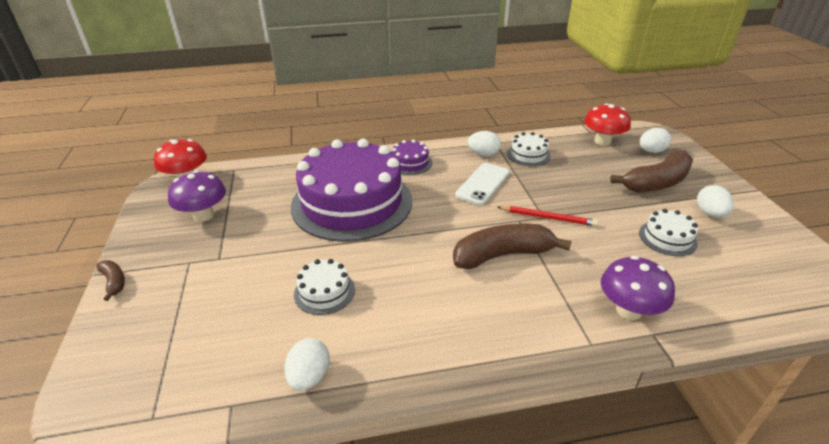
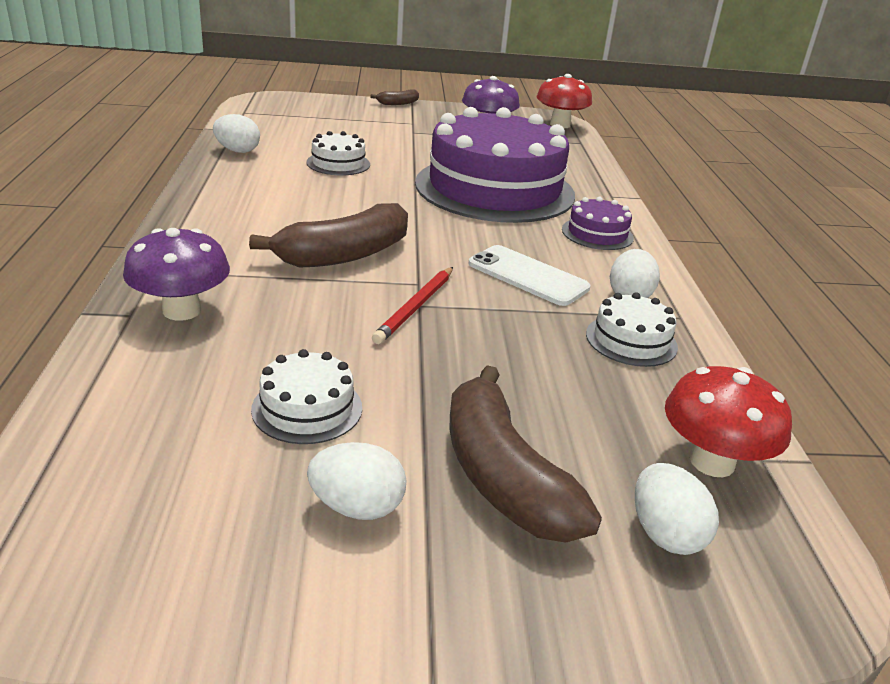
camera: 95 degrees right, 5 degrees down
(503, 255) = (344, 255): brown banana -> brown banana turned 60 degrees clockwise

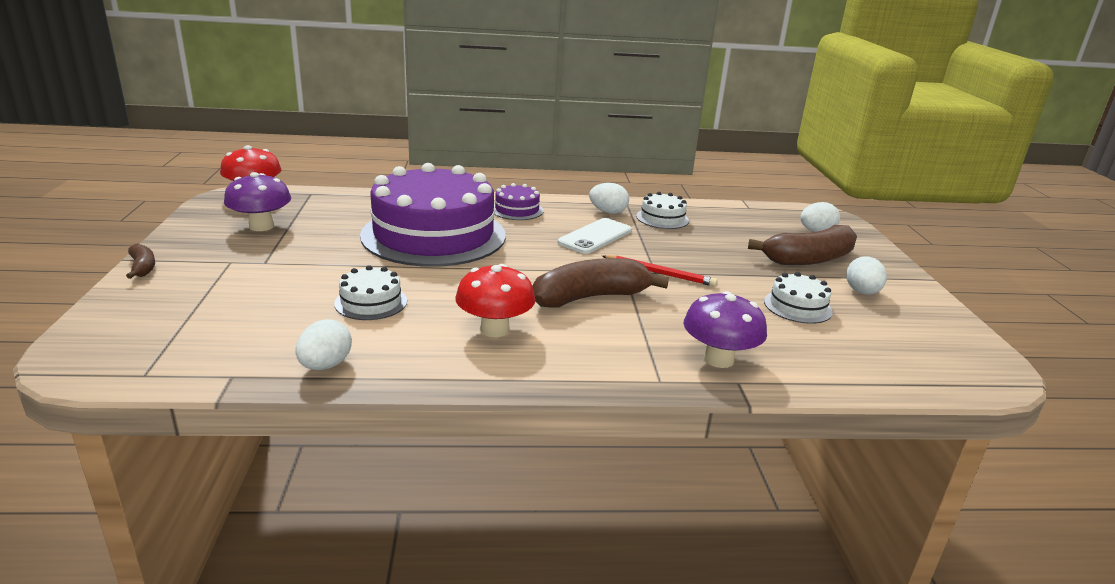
camera: 90 degrees left, 5 degrees down
(344, 255) = (591, 297): brown banana -> brown banana turned 75 degrees counterclockwise
(712, 462) = (760, 217): red mushroom -> red mushroom (494, 329)

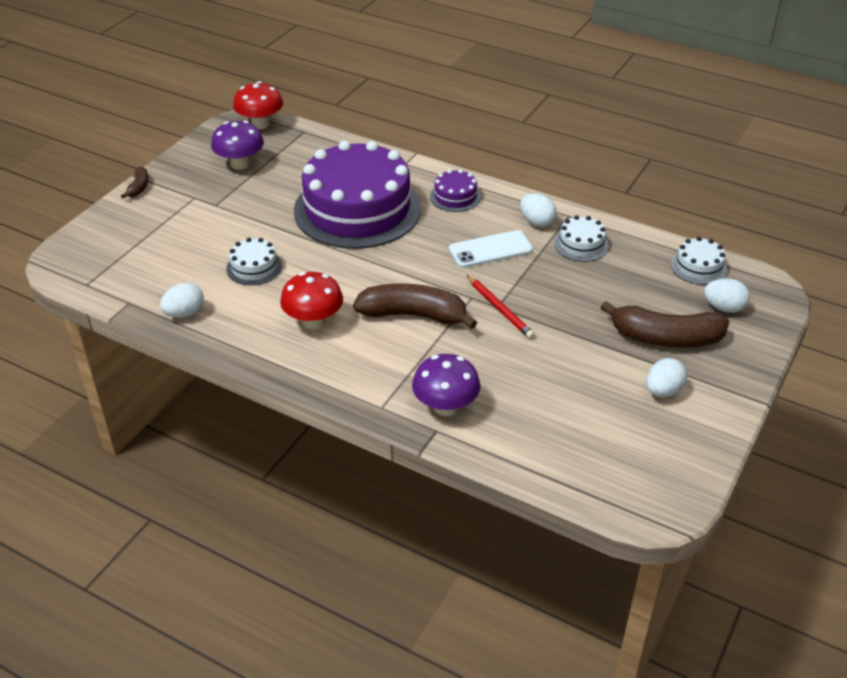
camera: 35 degrees right, 15 degrees up
(797, 306) = (578, 384): white cake -> white cake (698, 267)

